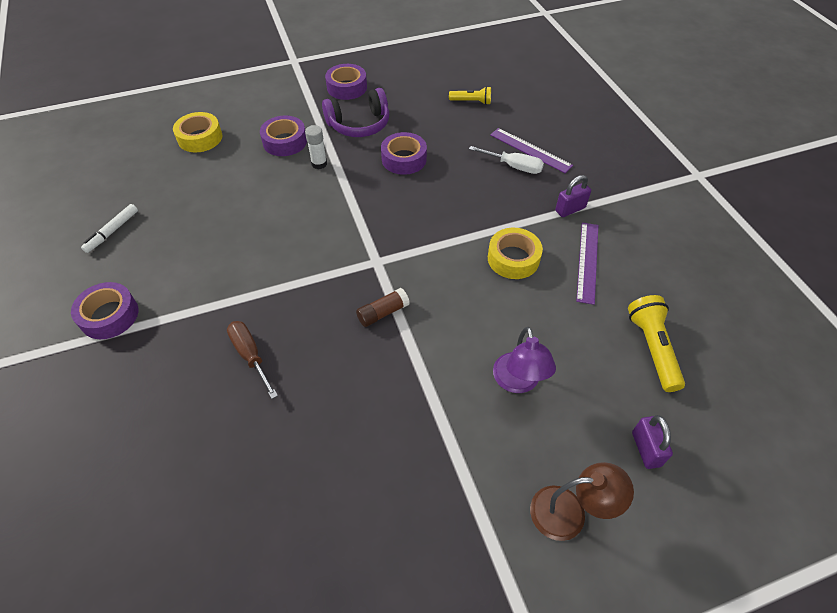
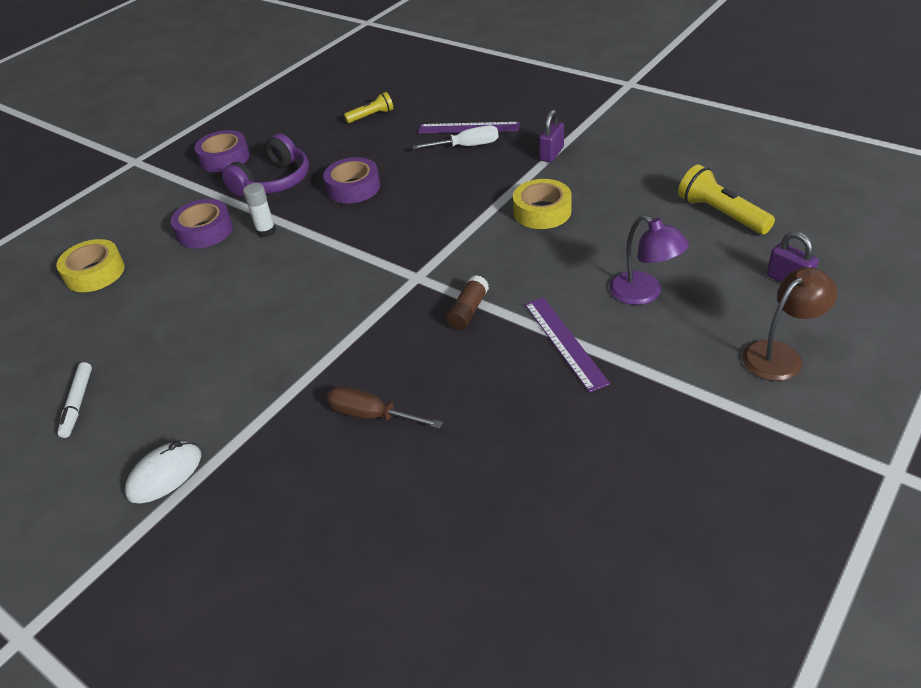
camera: 30 degrees left, 10 degrees down
(109, 315) = (165, 475): purple tape -> white mouse
(587, 261) = (606, 183): purple ruler -> purple ruler (564, 342)

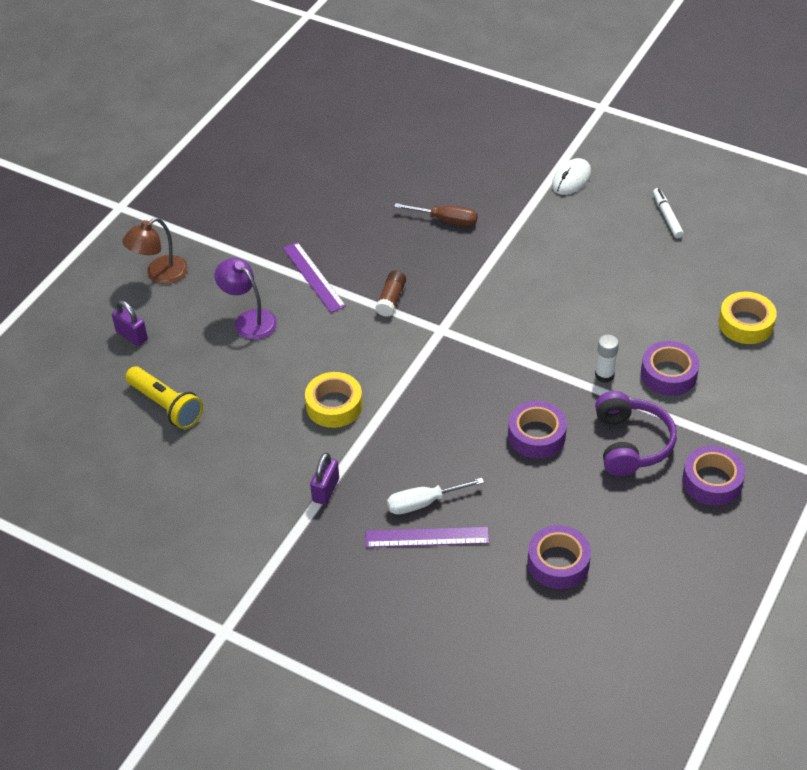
camera: 170 degrees right, 5 degrees up
(274, 181) = (631, 443): purple headphones -> purple headphones turned 150 degrees clockwise
(371, 116) = (558, 562): yellow flashlight -> purple tape

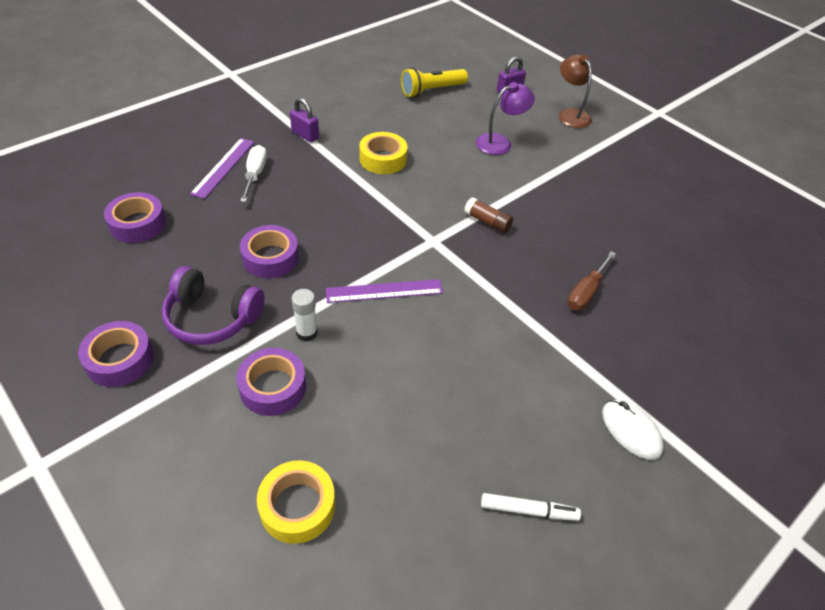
camera: 105 degrees right, 0 degrees up
(314, 277) = (536, 186): purple ruler -> purple ruler (384, 291)

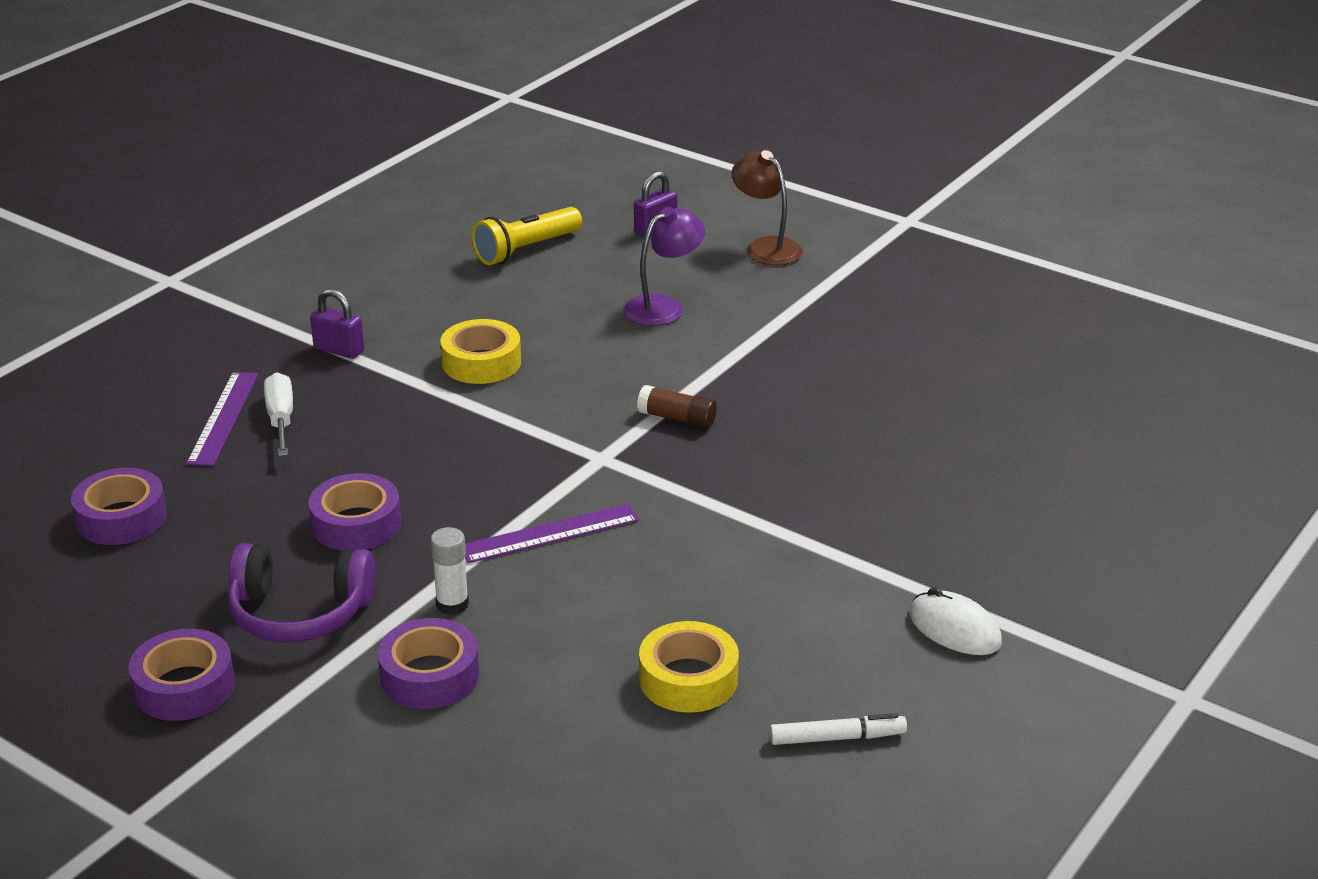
camera: 10 degrees left, 15 degrees down
(297, 506) = (520, 794): yellow tape -> yellow tape (688, 679)
(586, 292) = (852, 481): brown screwdriver -> none

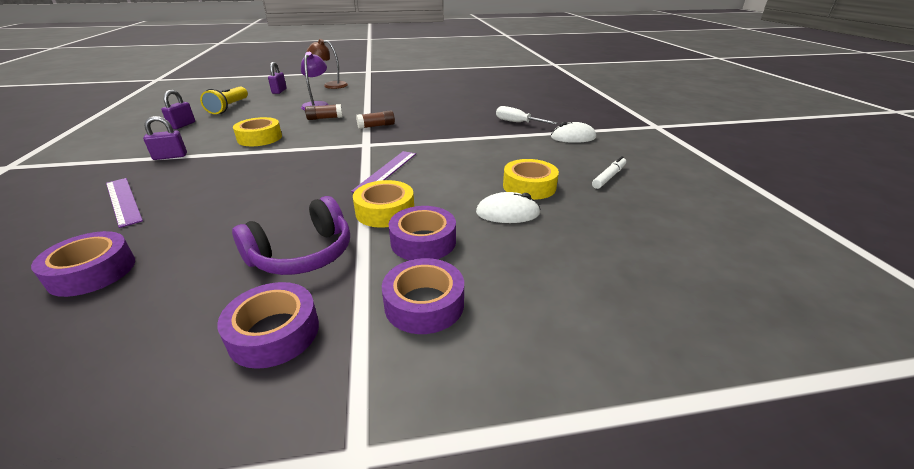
camera: 45 degrees left, 0 degrees up
(281, 420) = (168, 188): white screwdriver -> white screwdriver (518, 123)
(356, 524) = (279, 206): purple tape -> purple tape (424, 304)
(419, 274) = (182, 125): none -> purple padlock
(452, 605) = (385, 211): white glue stick -> yellow tape
(583, 701) = (507, 213): none -> white mouse
(628, 354) = (325, 118): none -> brown glue stick

